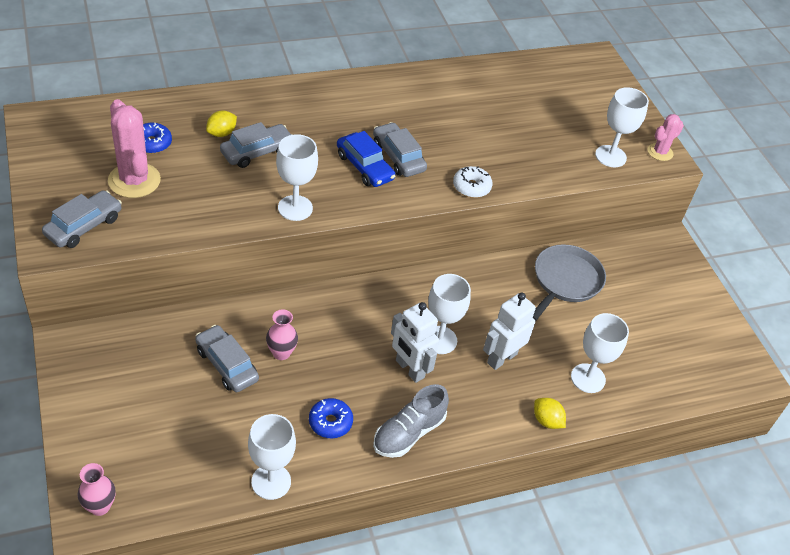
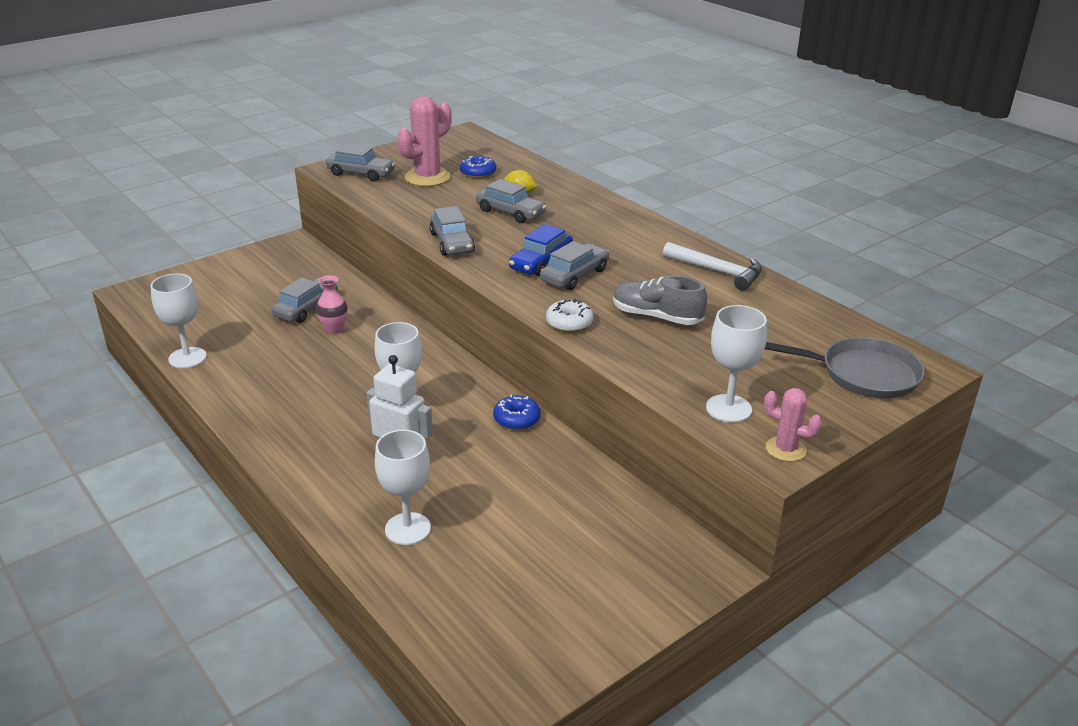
camera: 75 degrees right, 15 degrees down
(100, 506) = (142, 294): pink vase -> none
(295, 208) = (452, 243): white goblet -> grey car
(330, 422) = (264, 372): blue donut -> blue donut (516, 419)
(408, 433) = (270, 417): grey shoe -> grey shoe (656, 317)
(409, 369) = (352, 401): white robot -> none
(433, 83) = (718, 271): none -> white hammer
(546, 421) = (326, 506): yellow lemon -> none
(565, 281) = (557, 483): grey pan -> grey pan (864, 374)

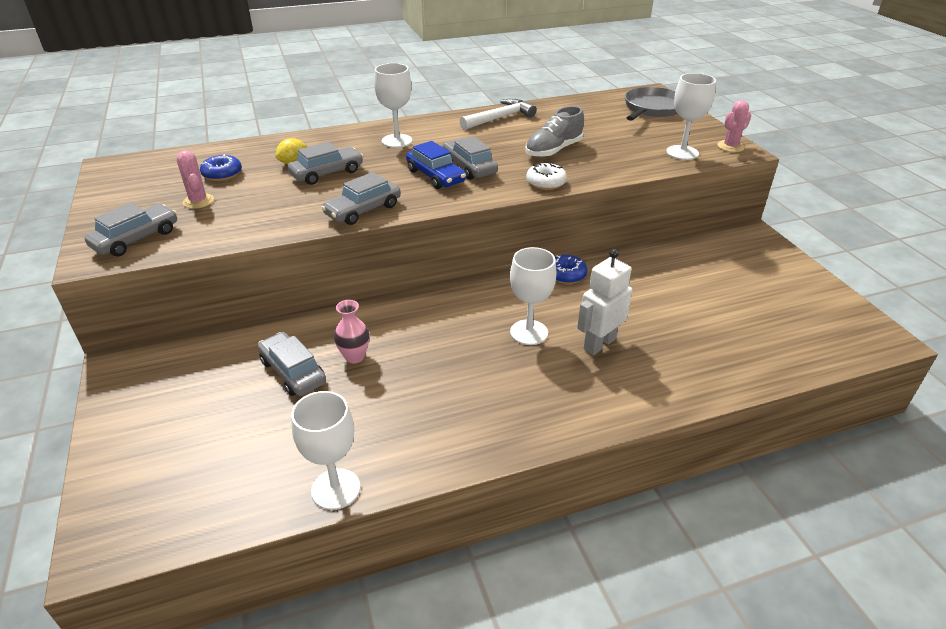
camera: 70 degrees left, 5 degrees up
(408, 529) = (699, 355): white goblet -> white goblet (397, 141)
(427, 177) = (198, 201): pink cactus -> pink cactus, size x0.57
(452, 243) = (363, 210): grey car -> grey car turned 135 degrees clockwise

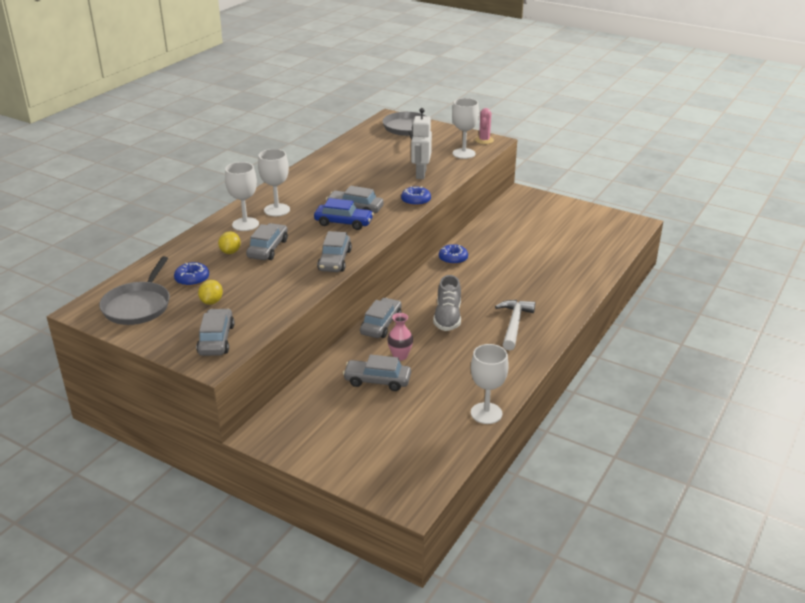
camera: 40 degrees left, 5 degrees down
(146, 179) = (138, 306): none -> grey pan
(198, 201) = (211, 302): pink cactus -> yellow lemon
(388, 311) = (381, 324): none -> grey car
(500, 118) = (320, 169): white hammer -> white hammer (514, 324)
(529, 332) = (475, 298): white goblet -> white goblet (245, 224)
(545, 183) = (416, 201): white donut -> blue donut
(553, 150) = (389, 179): grey shoe -> grey shoe (447, 317)
(599, 344) = (517, 286): white robot -> white robot (420, 174)

